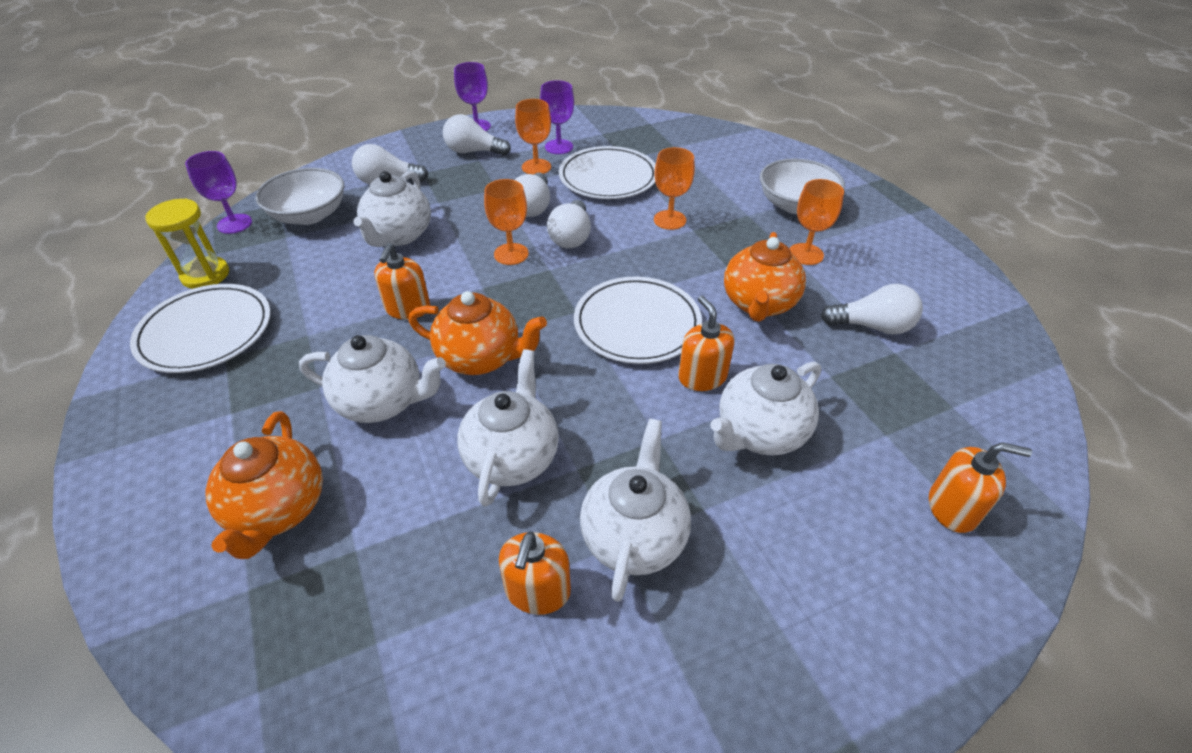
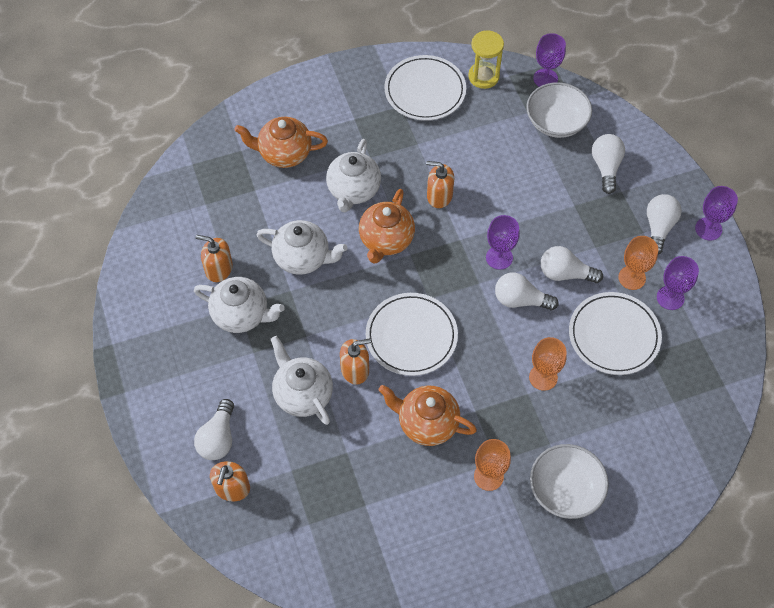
camera: 95 degrees right, 15 degrees up
(399, 236) = (526, 182): white teapot -> none
(511, 254) = (499, 257): orange goblet -> purple goblet
(872, 326) = (394, 499): white light bulb -> white light bulb (218, 438)

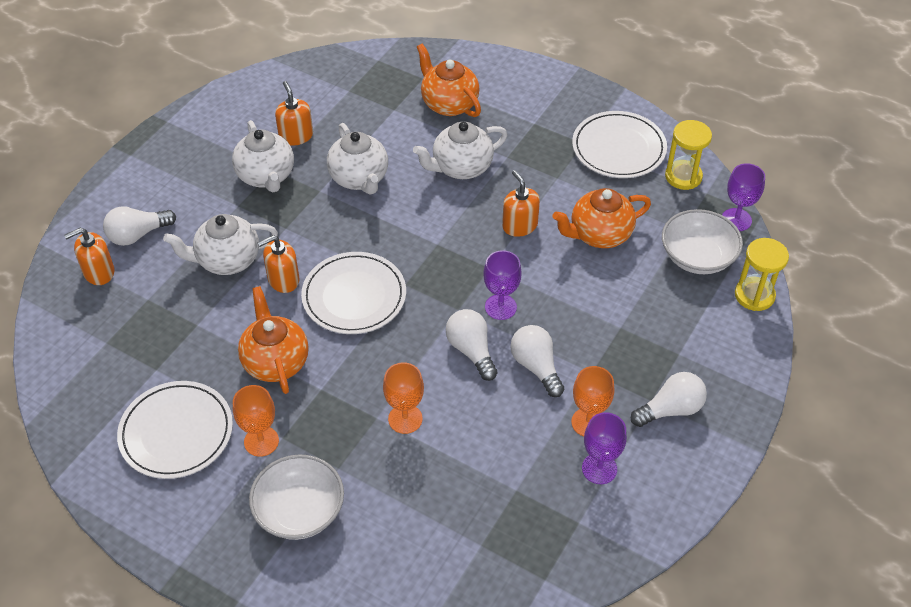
camera: 50 degrees right, 10 degrees down
(302, 394) = (227, 260): white teapot -> white teapot turned 120 degrees counterclockwise
(355, 369) = (283, 279): orange soap dispenser -> orange soap dispenser turned 120 degrees clockwise
(386, 240) = (434, 219): orange teapot -> orange teapot (599, 235)
(606, 167) = (691, 325): white light bulb -> none
(612, 118) = (754, 295): none -> yellow hourglass
(614, 335) = (507, 447): white plate -> white plate (176, 432)
(708, 229) = (717, 452): purple goblet -> none

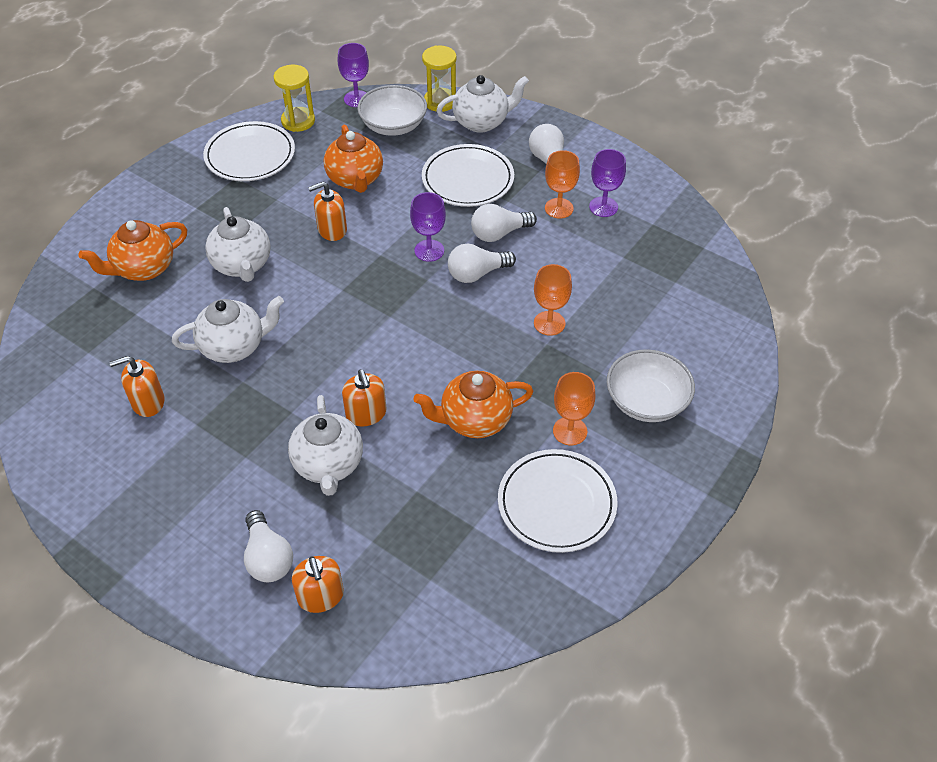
camera: 85 degrees left, 0 degrees up
(266, 176) = (206, 430): white teapot -> white teapot (482, 122)
(354, 296) = (399, 355): white plate -> white plate (468, 179)

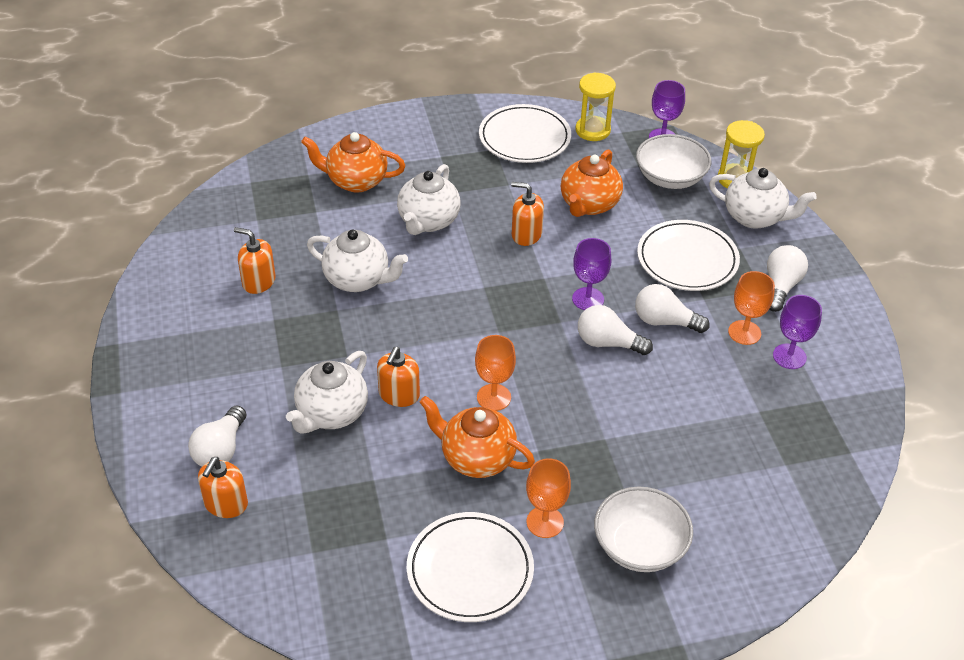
camera: 40 degrees right, 5 degrees down
(549, 323) = (626, 423): orange goblet -> orange goblet (494, 397)

